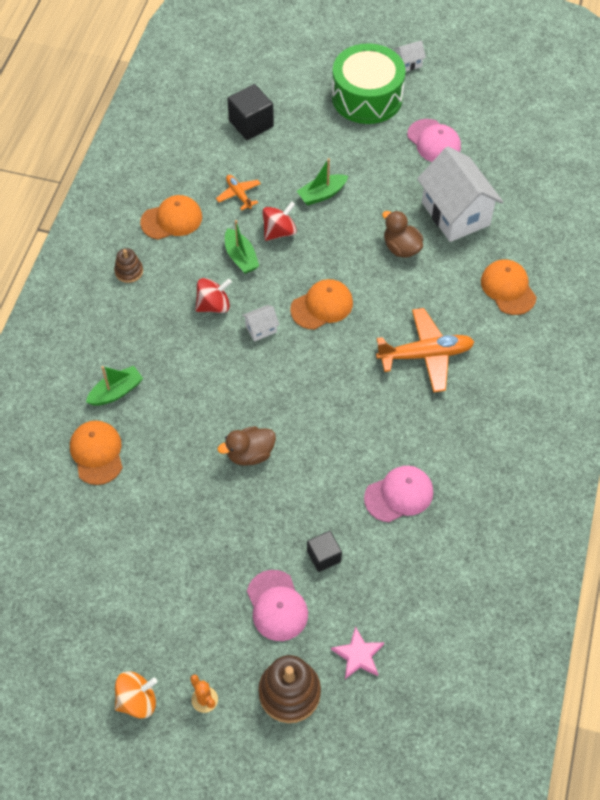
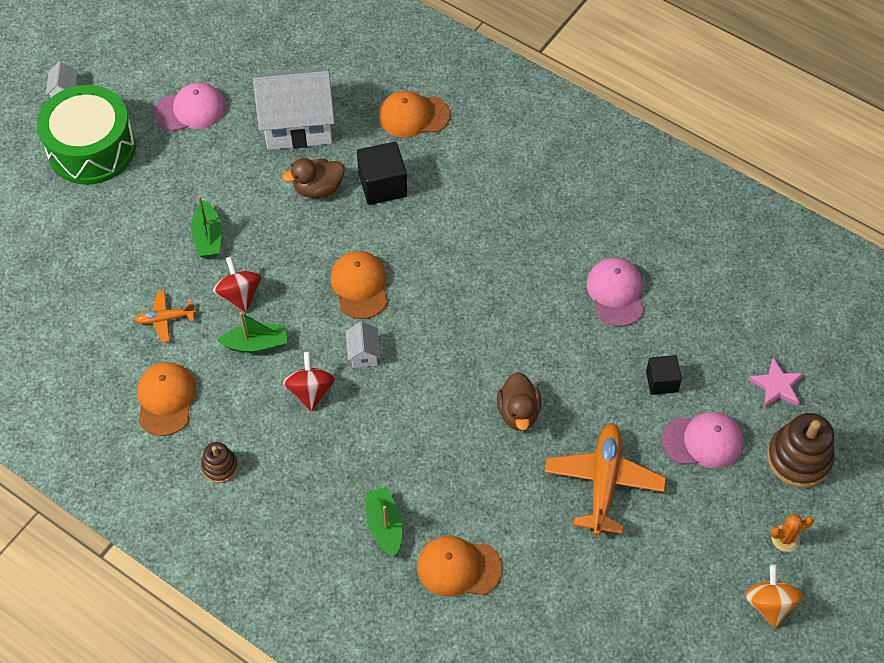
camera: 70 degrees left, 0 degrees up
(251, 124) = (65, 274): black cube -> black cube (382, 185)
(425, 355) = (462, 214): orange plane -> orange plane (603, 482)

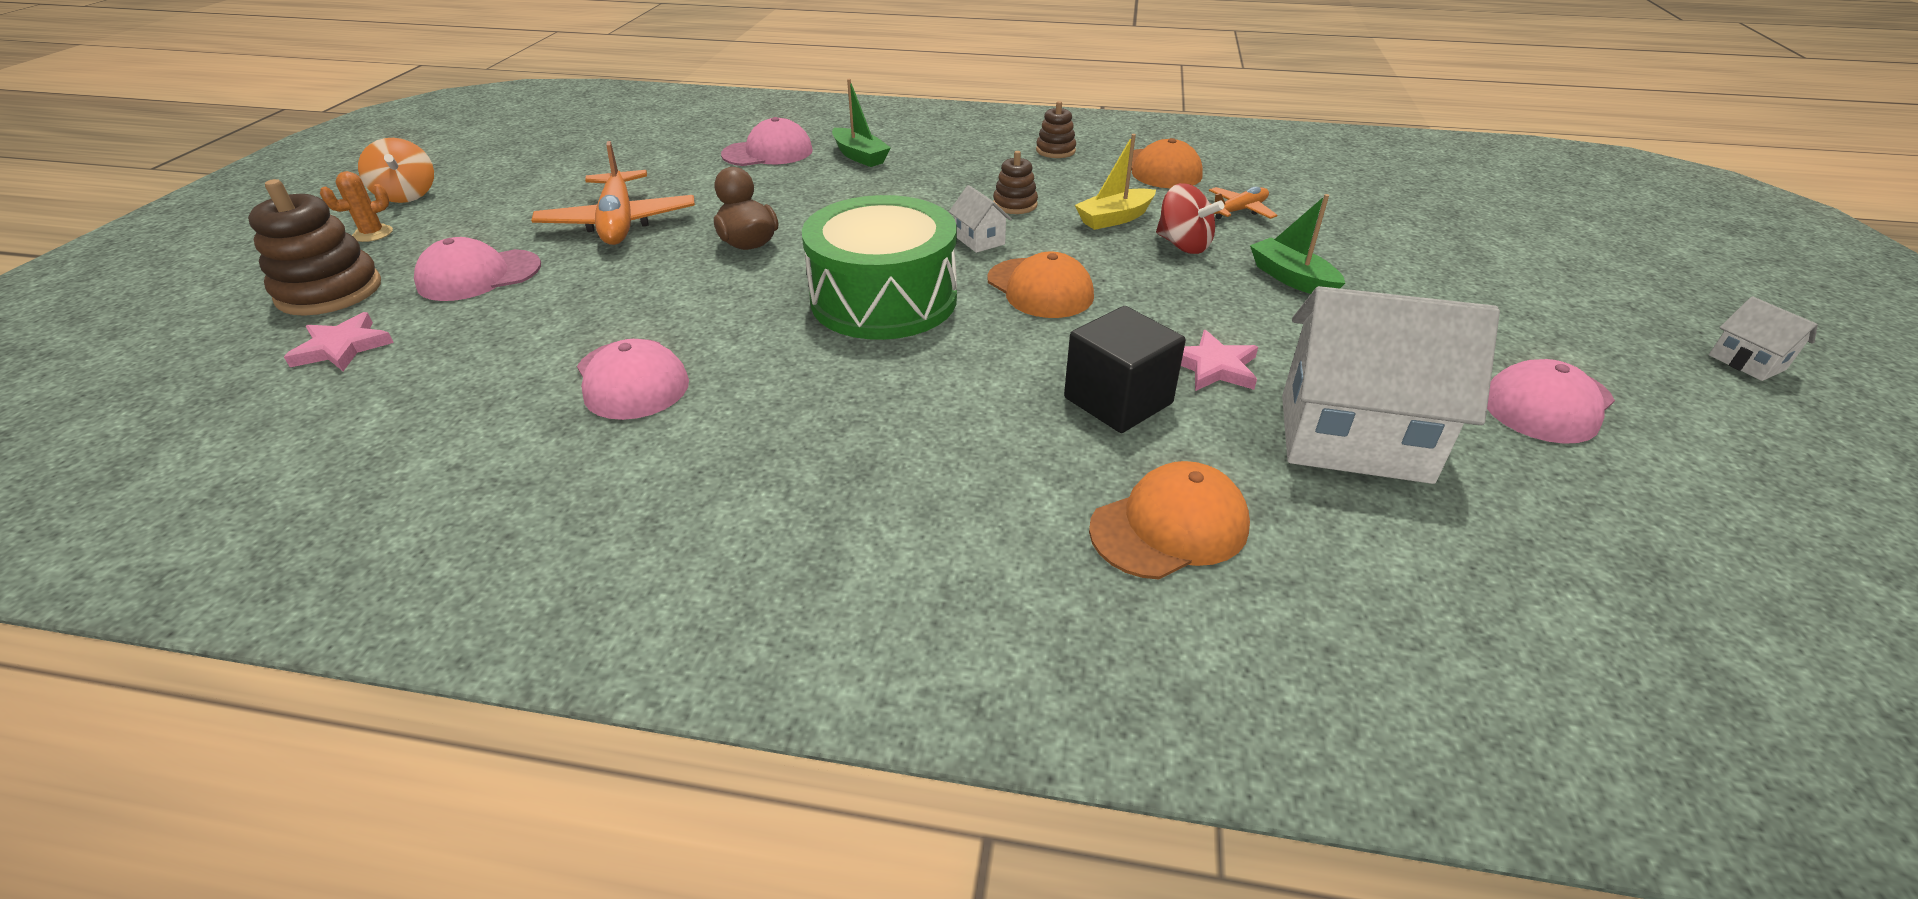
camera: 155 degrees right, 20 degrees down
(92, 148) = (1584, 315): green drum -> green drum (884, 299)
(256, 344) = (1114, 218): green boat -> yellow boat
(298, 125) = (1353, 438): white house -> white house turned 45 degrees clockwise
(310, 391) = (1015, 205): red spinning top -> brown stacking toy
(318, 188) = (1214, 367): brown duck -> pink star
(458, 567) = (768, 152): orange cap -> pink cap
(661, 381) = (542, 310): black cube -> none

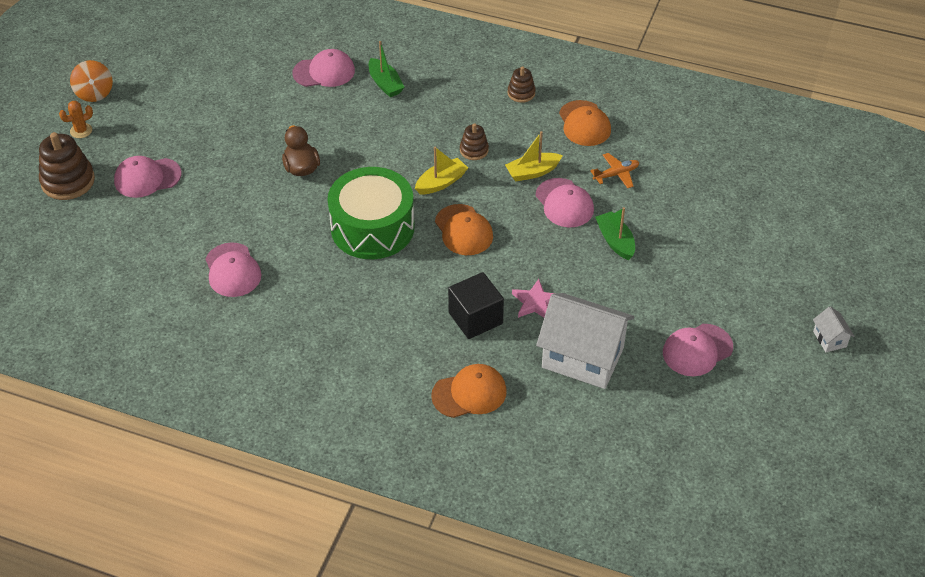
camera: 10 degrees right, 10 degrees up
(342, 347) = (84, 227): pink star -> none
(619, 222) = (225, 138): orange plane -> none
(979, 240) = (441, 183): white house -> yellow boat
(1183, 245) = (564, 203): red spinning top -> pink cap

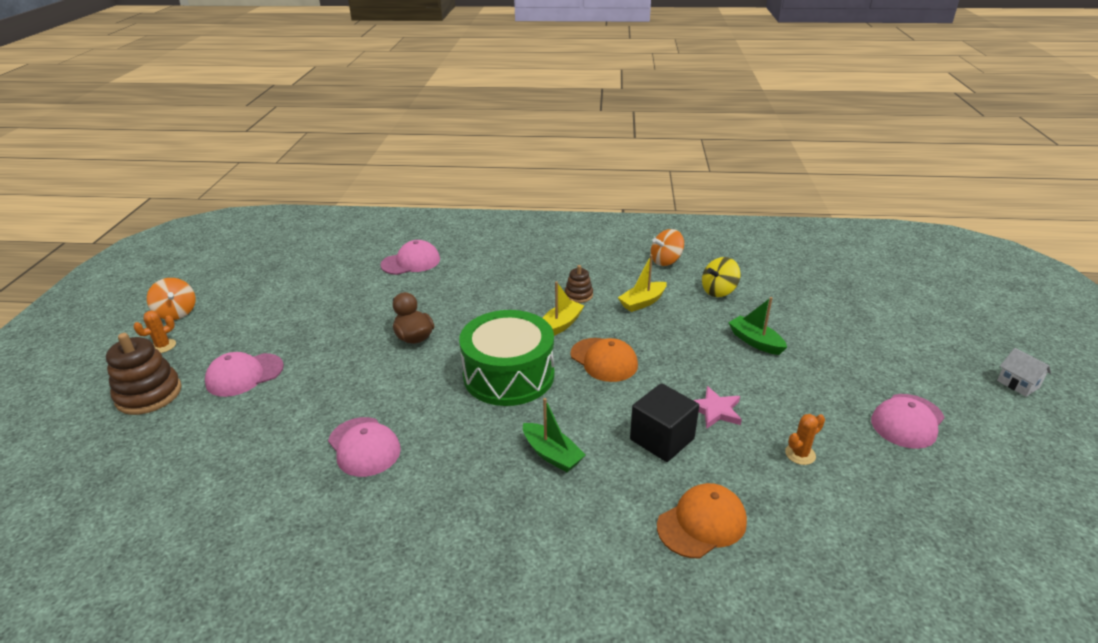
camera: 15 degrees left, 15 degrees down
(385, 84) = (472, 262): green boat -> green boat (552, 454)
(521, 93) = (598, 249): brown stacking toy -> none
(564, 203) = (687, 320): pink cap -> none
(582, 357) = (800, 454): white house -> orange cactus
(584, 124) = (666, 261): orange cap -> orange spinning top
(616, 174) = (718, 291): orange plane -> yellow spinning top

